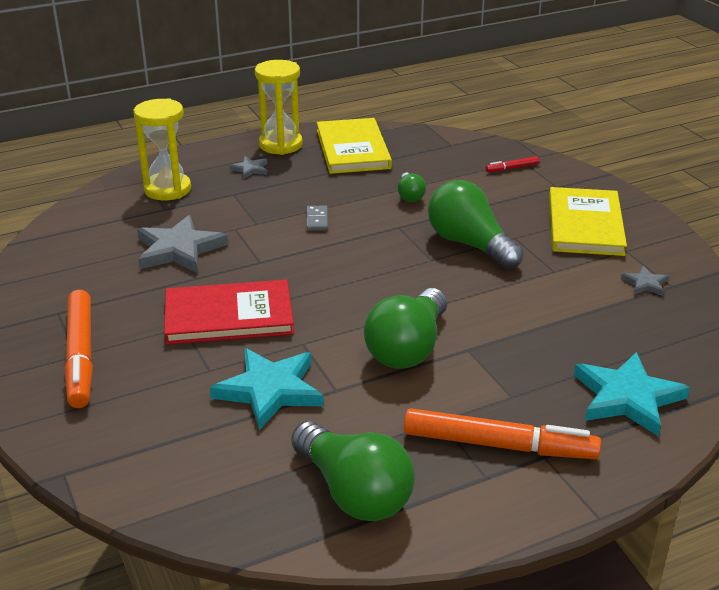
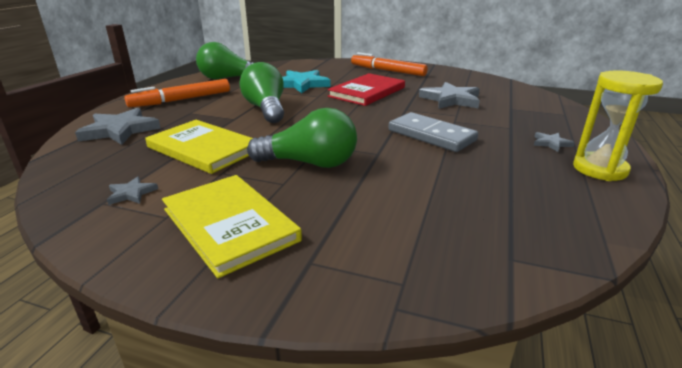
camera: 135 degrees right, 5 degrees down
(167, 189) = (541, 115): yellow hourglass -> none
(317, 220) = (431, 135): grey domino -> grey domino, size x2.26
(353, 149) = (555, 195): yellow book -> yellow book (203, 149)
(410, 195) = (418, 177): green light bulb -> none
(512, 168) = (393, 261): red marker -> none
(627, 397) = (120, 130): turquoise star -> grey star

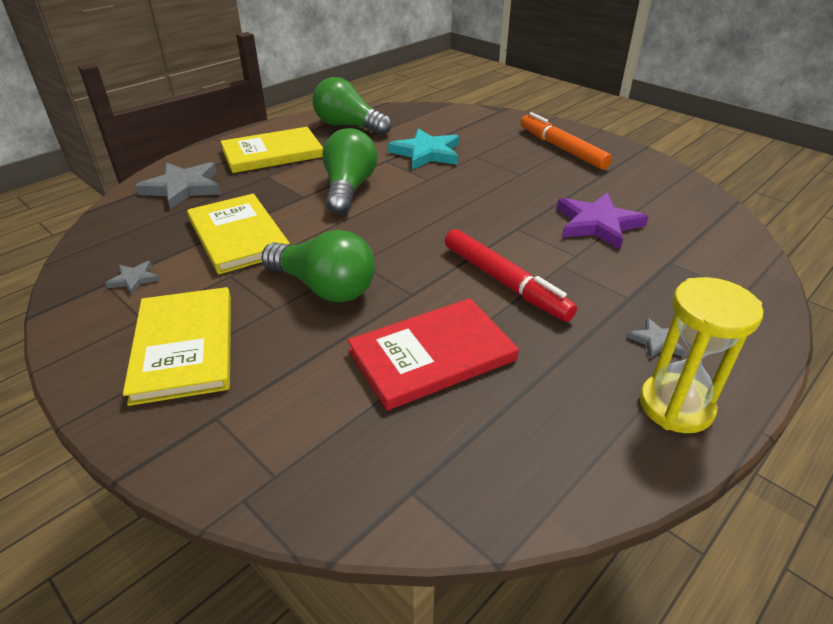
camera: 25 degrees right, 10 degrees up
(181, 100) = (272, 153): orange marker -> yellow book
(367, 92) = (495, 185): red book -> red book (432, 355)
(431, 135) = (504, 282): grey domino -> red marker
(451, 99) = (597, 224): grey star -> purple star

